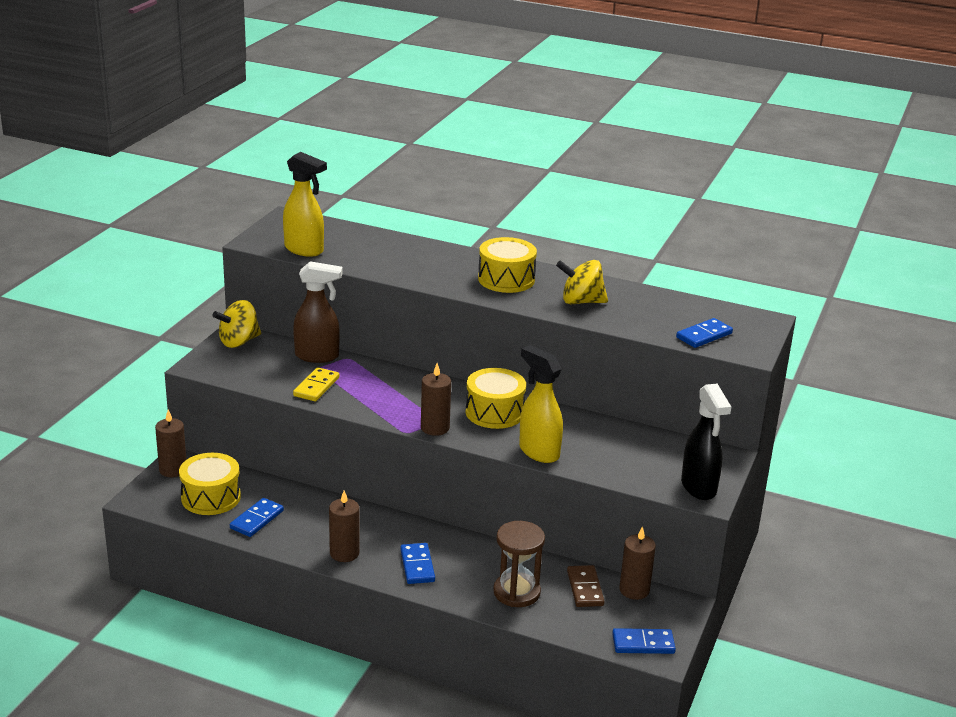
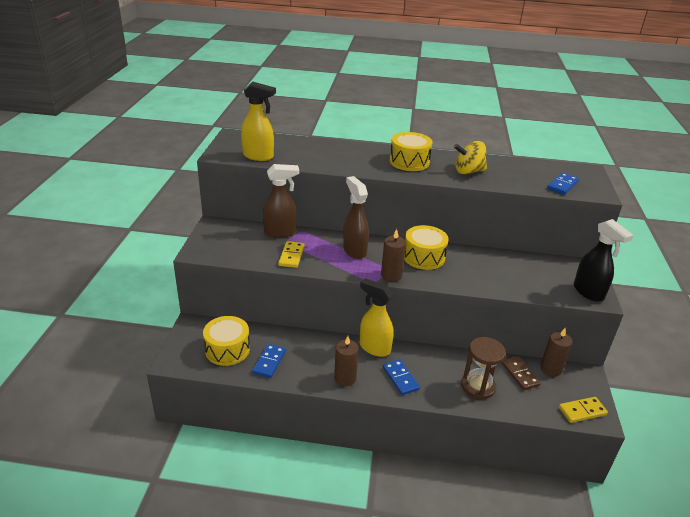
camera: 15 degrees left, 5 degrees up
(173, 470) = (190, 332): brown candle -> none
(239, 342) = (219, 229): yellow spinning top -> none
(404, 391) = (354, 250): none -> brown spray bottle
(538, 452) = (471, 282): yellow spray bottle -> yellow spray bottle (374, 348)
(643, 643) = (582, 411): blue domino -> yellow domino

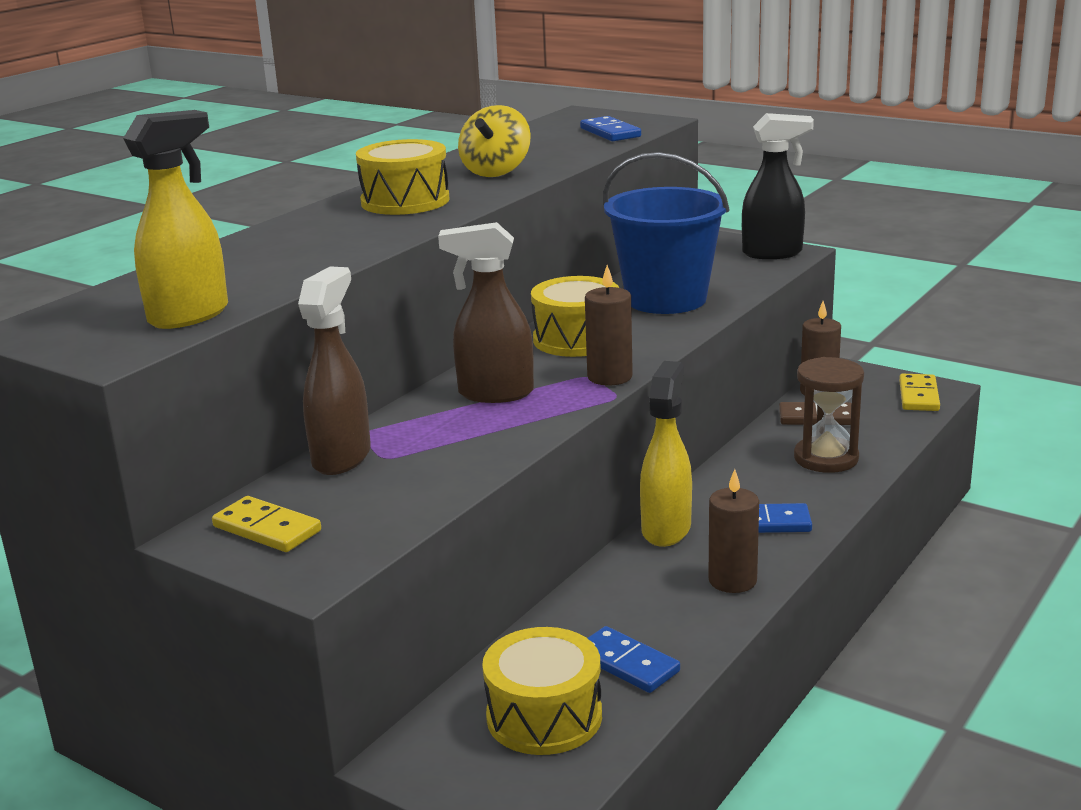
camera: 60 degrees left, 10 degrees down
(291, 256) = (450, 460): yellow domino -> yellow domino (267, 529)
(374, 348) = (666, 529): yellow spray bottle -> yellow spray bottle turned 135 degrees clockwise
(491, 271) = (666, 299): none -> blue bucket

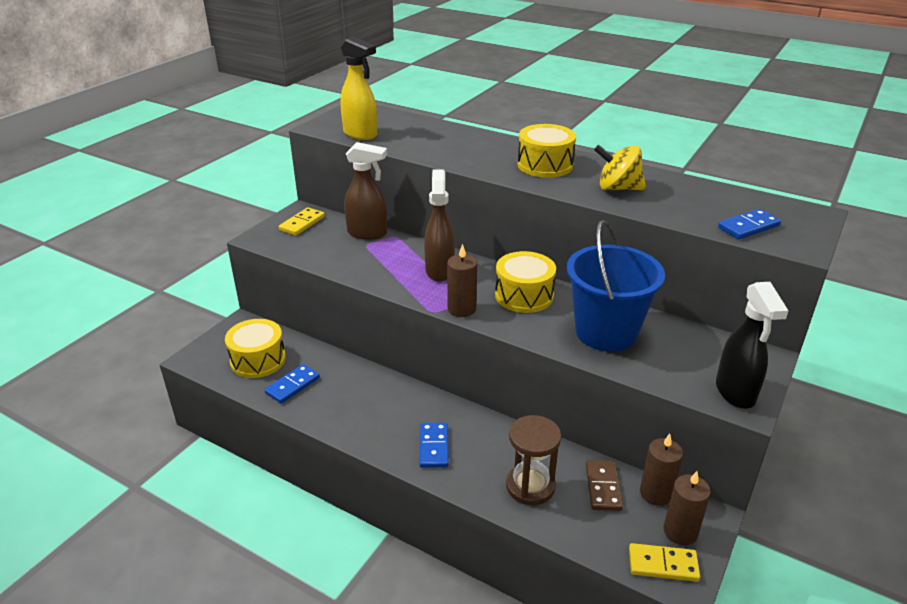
camera: 85 degrees right, 10 degrees up
(666, 529) = (428, 401): yellow spray bottle -> none
(732, 580) = (365, 427): brown candle -> brown candle (680, 531)

